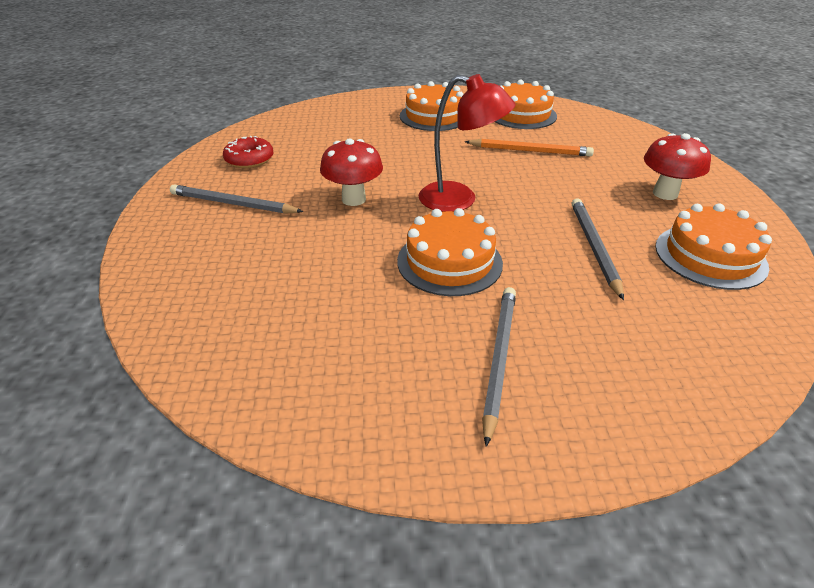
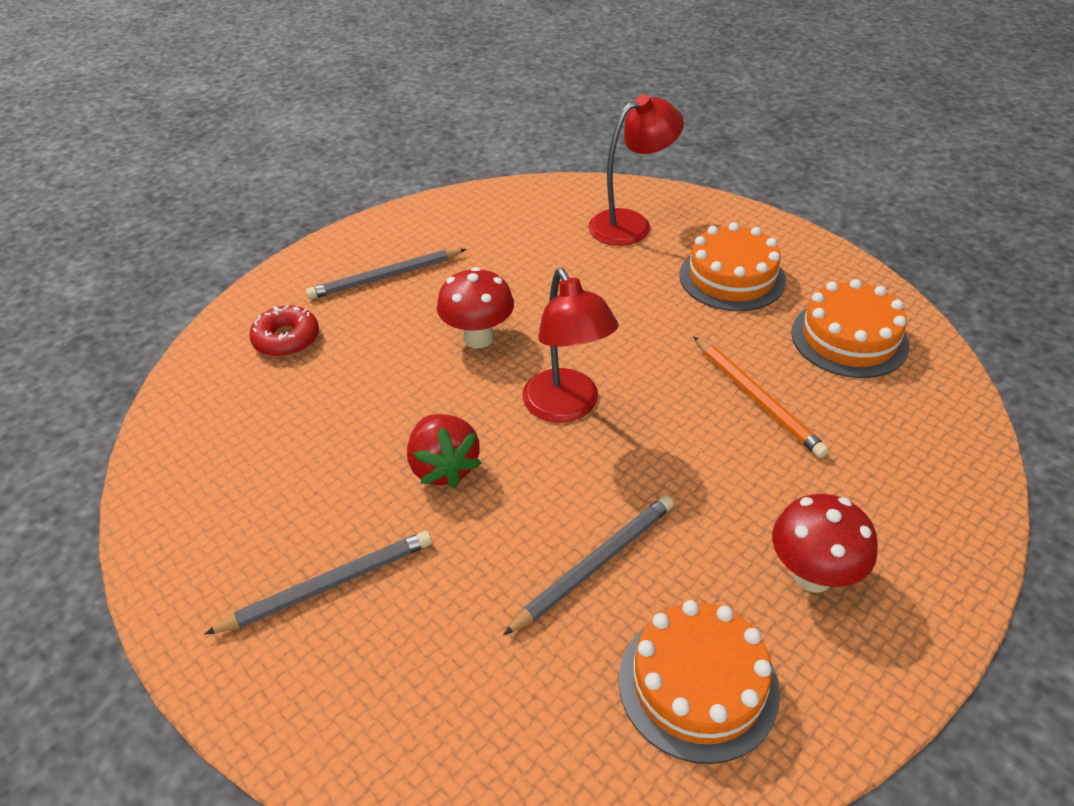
camera: 50 degrees right, 5 degrees up
(233, 204) = (385, 277): grey pencil -> grey pencil turned 90 degrees counterclockwise
(249, 159) = (467, 231): red donut -> red donut (286, 339)
(344, 117) = (631, 224): none -> red lamp
(449, 262) = (444, 467): orange cake -> red strawberry

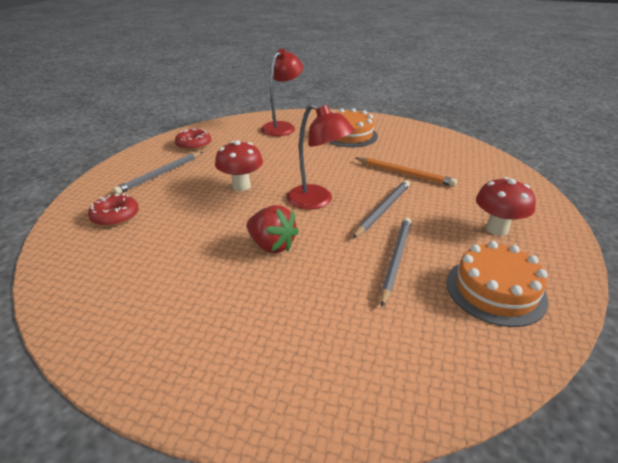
camera: 30 degrees left, 10 degrees down
(328, 585) = (248, 326): grey pencil -> grey pencil (382, 210)
(467, 227) = (193, 145): none -> red donut
(849, 338) = (421, 144): orange cake -> none

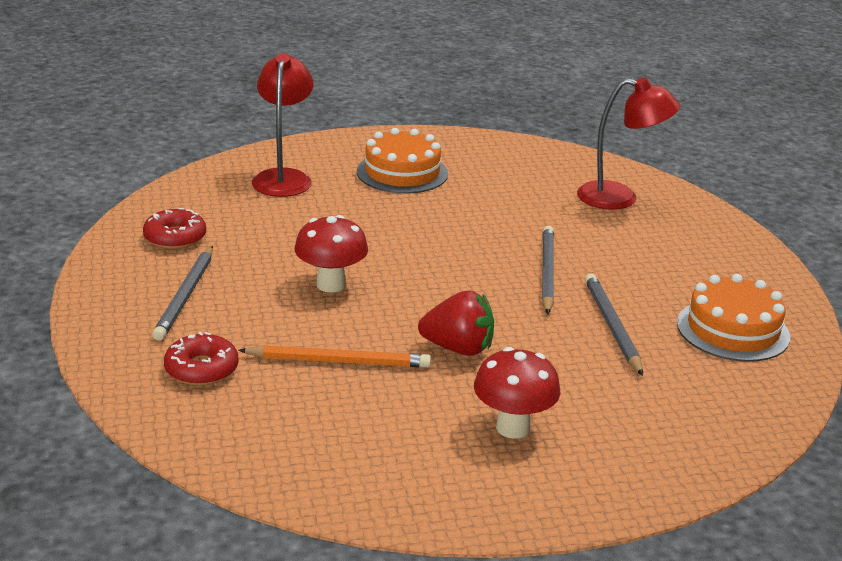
camera: 30 degrees left, 5 degrees down
(317, 201) = (456, 280): red lamp -> red lamp (620, 198)
(405, 173) = (531, 217): orange pencil -> orange pencil (339, 361)
(497, 229) = (689, 264): red mushroom -> red mushroom (513, 428)

